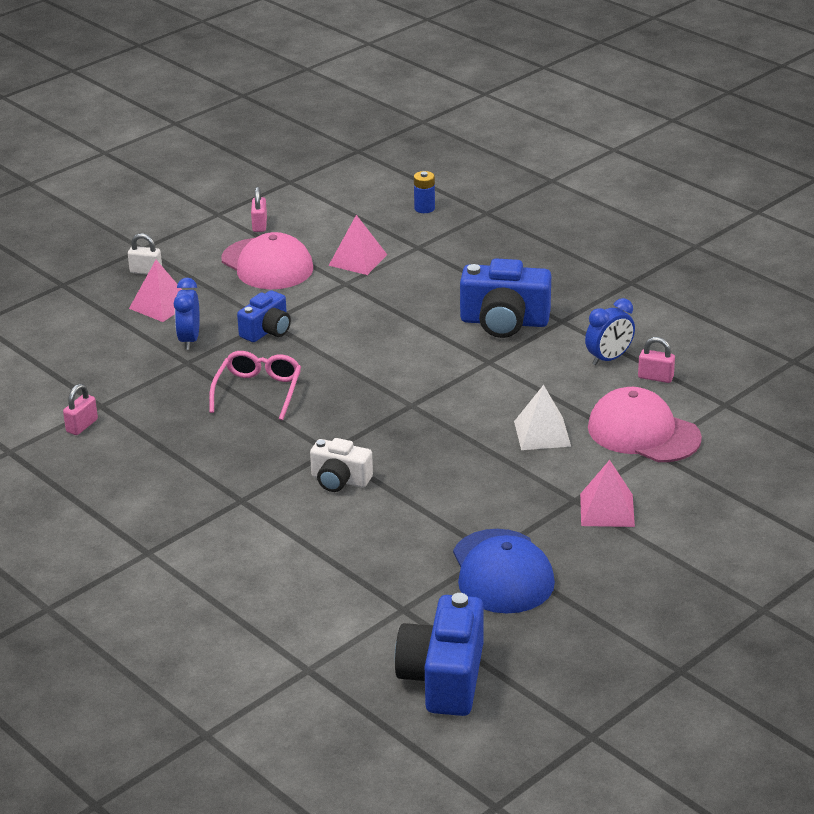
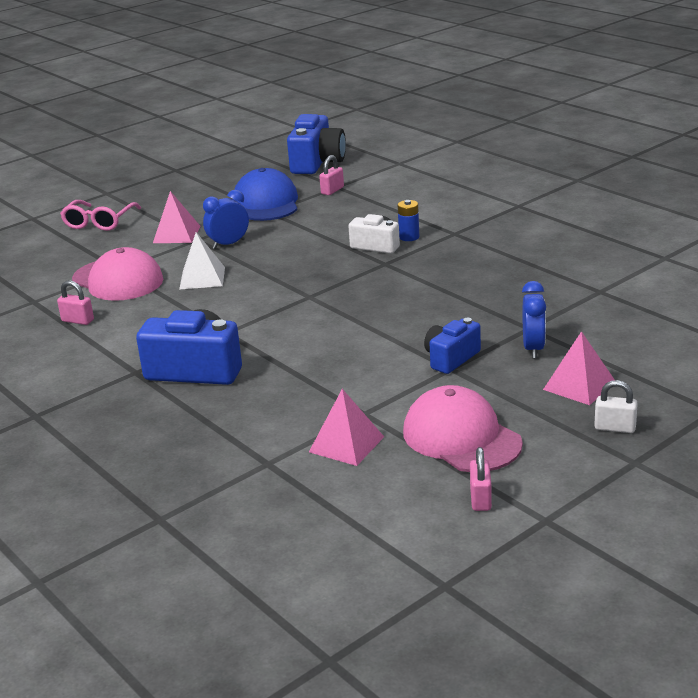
camera: 175 degrees left, 5 degrees down
(82, 426) = (609, 275): pink padlock -> pink padlock (332, 190)
(258, 391) = (452, 304): pink glasses -> pink glasses (99, 222)
(424, 208) = (244, 527): blue battery -> blue battery (409, 237)
(609, 359) = (110, 336): blue clock -> blue clock (228, 244)

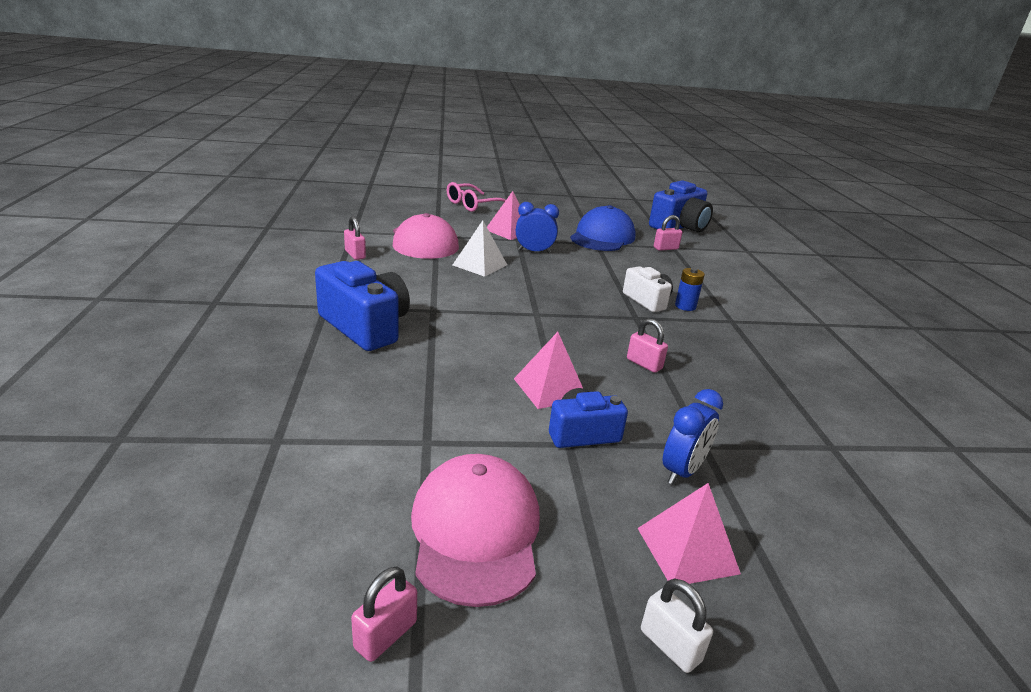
camera: 30 degrees right, 0 degrees up
(346, 444) = (364, 465): pink pyramid -> pink pyramid (550, 388)
(433, 295) = (644, 364): none -> pink padlock

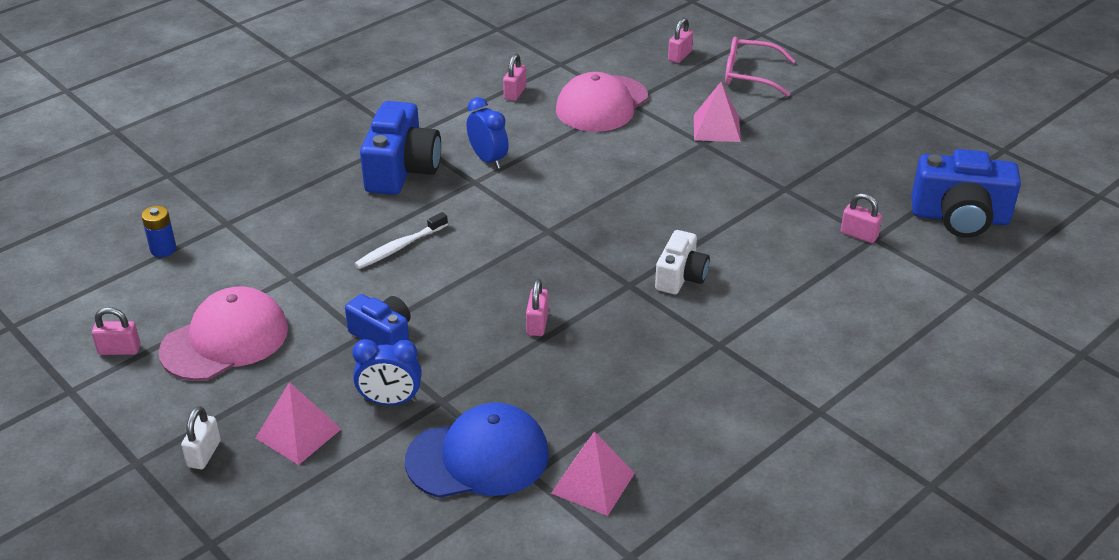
camera: 55 degrees right, 10 degrees up
(418, 207) = (679, 56): none -> pink padlock
(468, 372) = (399, 247): none -> white toothbrush
(480, 265) = (601, 155): white pyramid -> none
(534, 251) = (689, 165): blue clock -> blue clock (488, 159)
(550, 388) = (428, 294): pink pyramid -> pink pyramid (593, 483)
(602, 237) = (812, 184): blue cap -> blue cap (478, 457)
(685, 306) = (707, 304): blue battery -> blue battery (163, 249)

